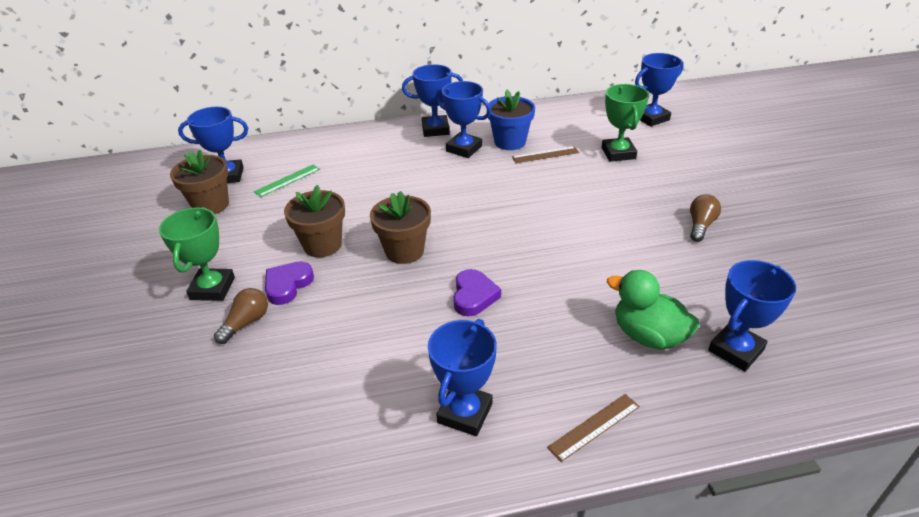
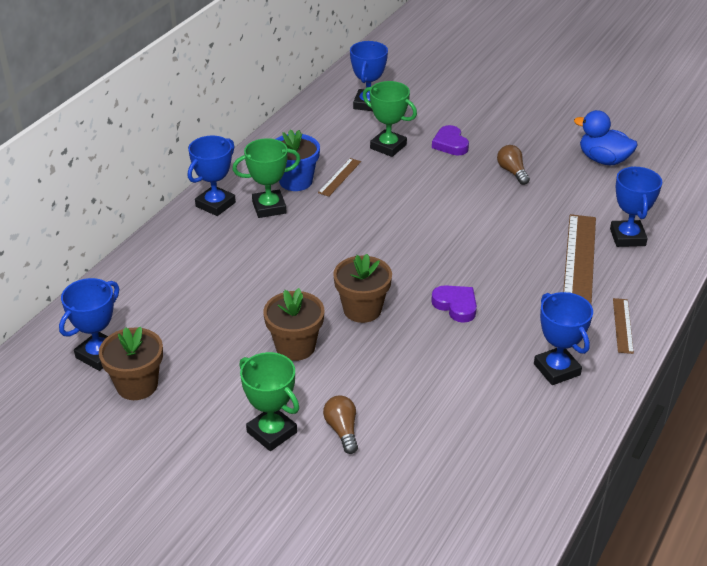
camera: 50 degrees left, 0 degrees up
(287, 180) = (166, 322): green ruler -> none
(288, 285) = (323, 388): purple heart -> purple heart (450, 144)
(464, 149) = (269, 207): blue trophy -> green trophy
(648, 336) = (579, 259): green duck -> brown ruler
(820, 266) = (603, 160): none -> blue duck

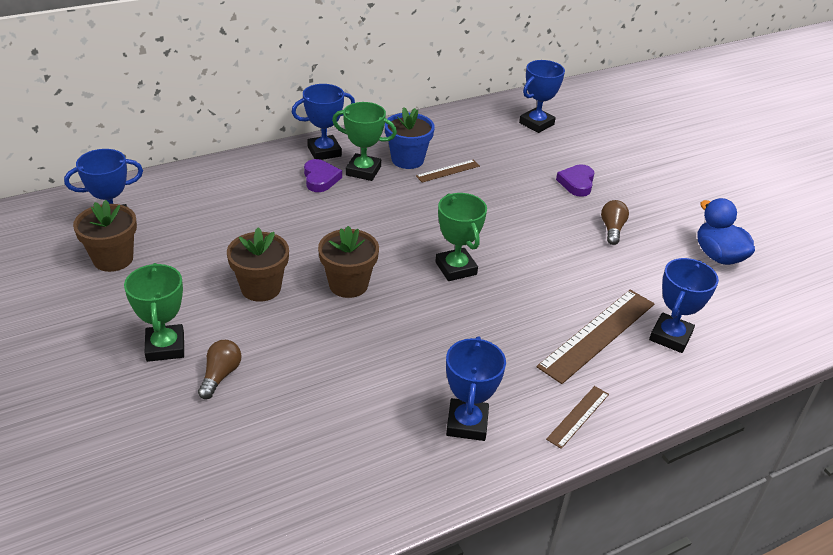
camera: 30 degrees right, 0 degrees up
(388, 146) = (517, 163): green trophy -> green trophy (456, 268)
(456, 305) = (433, 320): purple heart -> purple heart (320, 179)

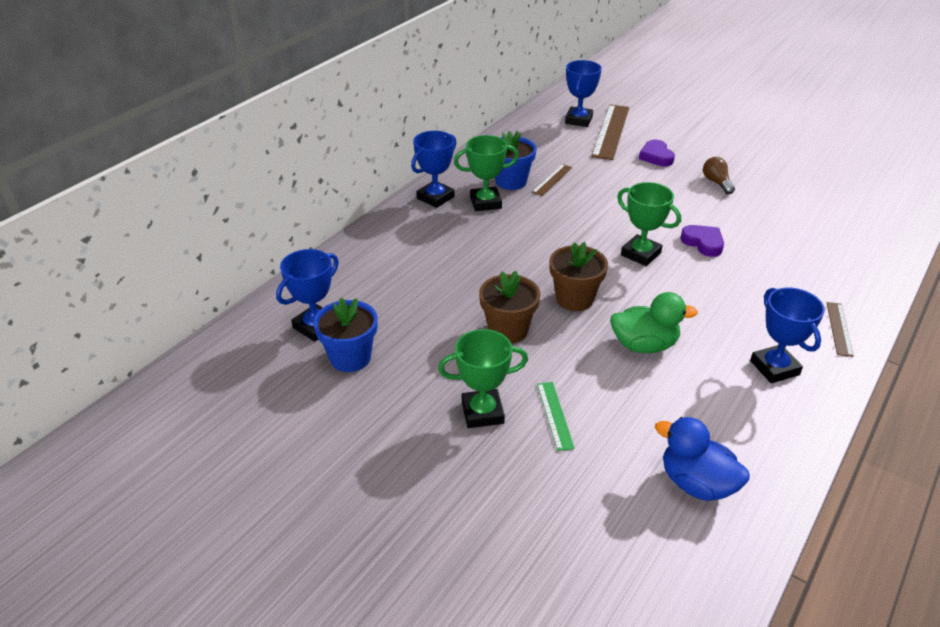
camera: 25 degrees left, 0 degrees up
(113, 259) = (350, 357): brown flower pot -> blue flower pot
(165, 347) = (482, 412): green trophy -> green trophy turned 60 degrees counterclockwise
(220, 375) = (554, 415): brown light bulb -> green ruler
(320, 179) = (457, 221): purple heart -> purple heart (703, 243)
(365, 350) = (644, 345): none -> green duck
(597, 334) = (789, 264): brown ruler -> brown ruler (611, 131)
(670, 336) = (835, 246): blue trophy -> none
(718, 256) = (804, 176): blue duck -> blue duck (696, 483)

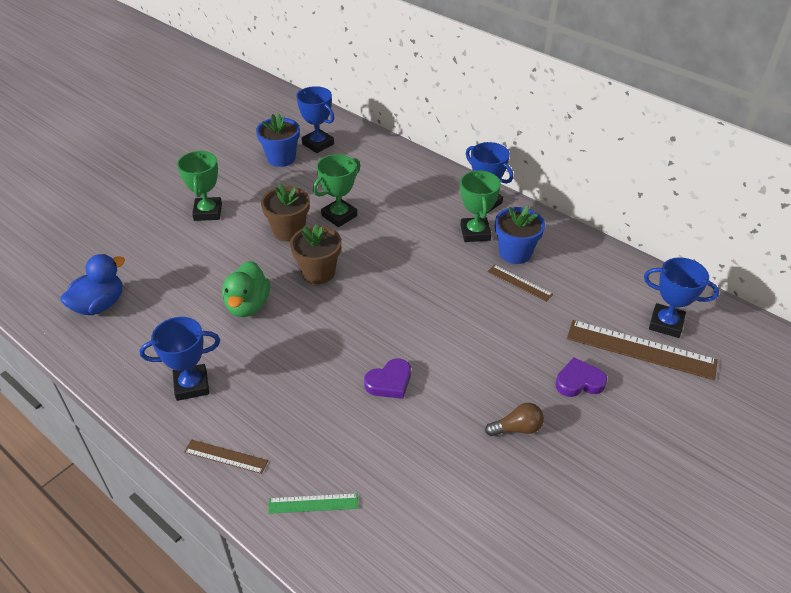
camera: 95 degrees right, 5 degrees up
(554, 415) = (191, 245): green ruler -> green ruler (313, 503)
(640, 254) = (377, 328): green trophy -> green trophy (339, 216)

